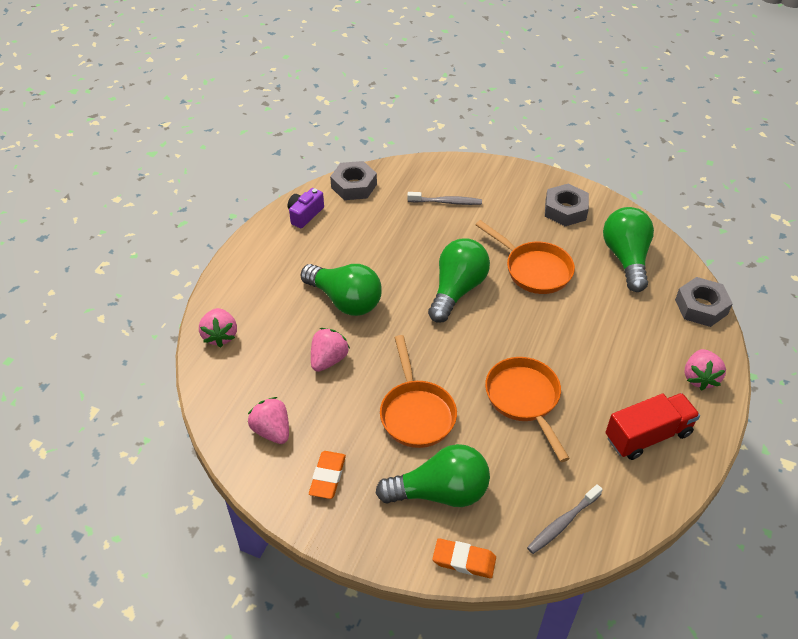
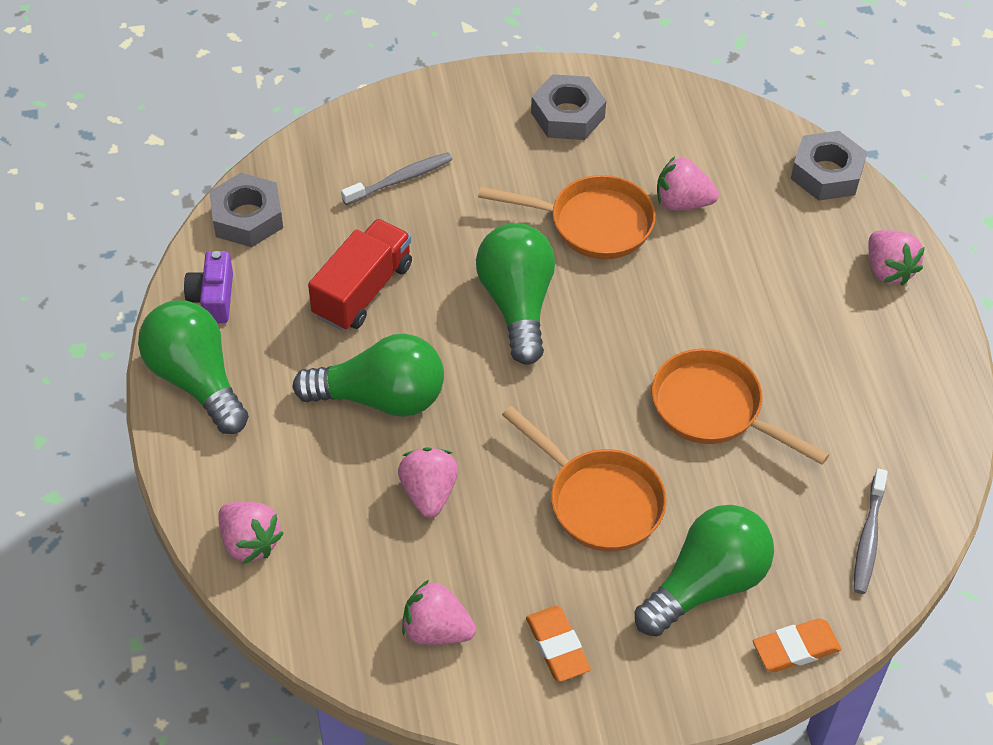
camera: 35 degrees left, 5 degrees up
(596, 282) = (682, 202): none -> pink strawberry
(626, 258) = (693, 149): green light bulb -> green light bulb (196, 380)
(648, 435) = (883, 376): red truck -> red truck (363, 290)

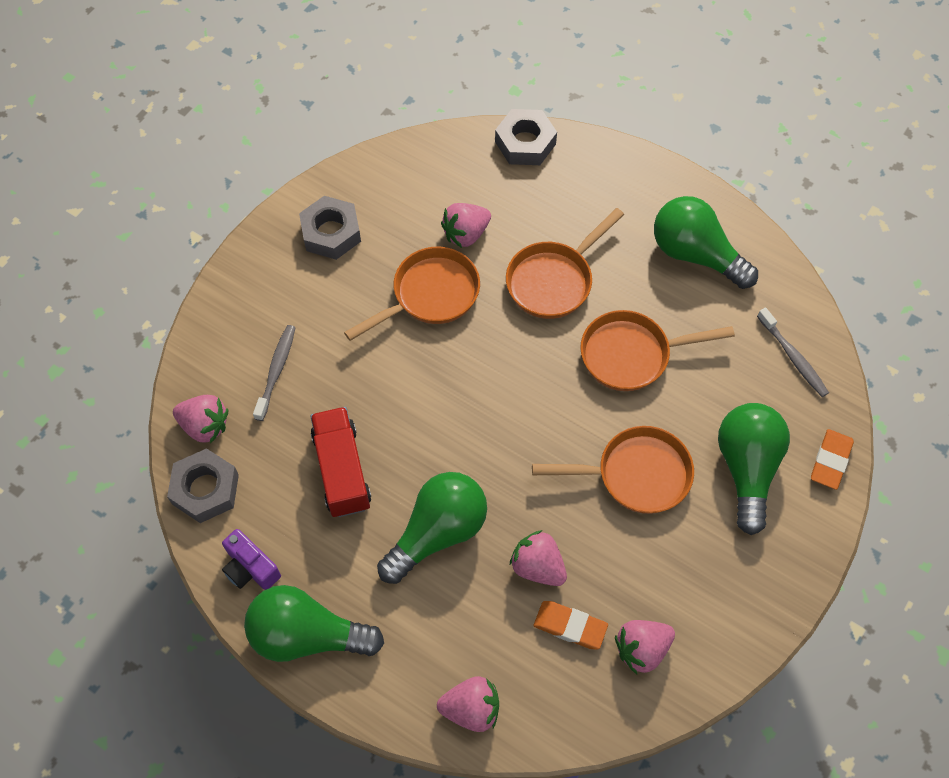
camera: 45 degrees left, 10 degrees up
(517, 304) = (446, 391): green light bulb -> green light bulb (695, 254)
(557, 646) = (715, 589): orange eraser -> orange eraser (570, 626)
(716, 297) = (554, 280): none -> orange pan
(888, 270) = (625, 178): pink strawberry -> pink strawberry (205, 426)

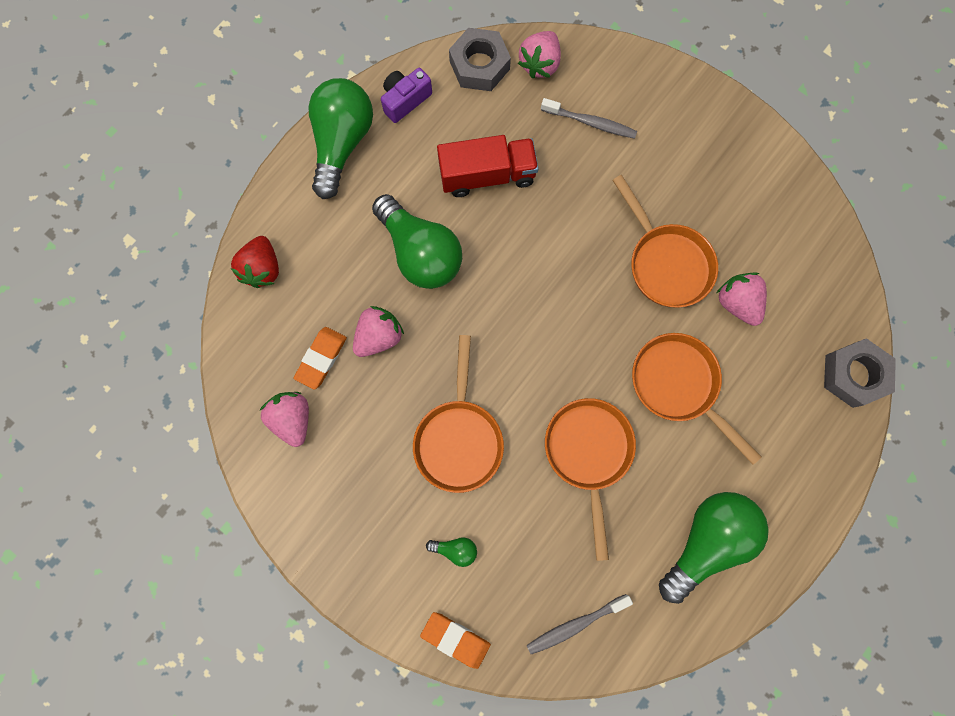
camera: 95 degrees right, 15 degrees up
(331, 233) = (740, 174): grey nut -> none
(471, 709) = (262, 269): pink strawberry -> red strawberry
(746, 468) = (455, 549): green light bulb -> green light bulb, size x0.41

